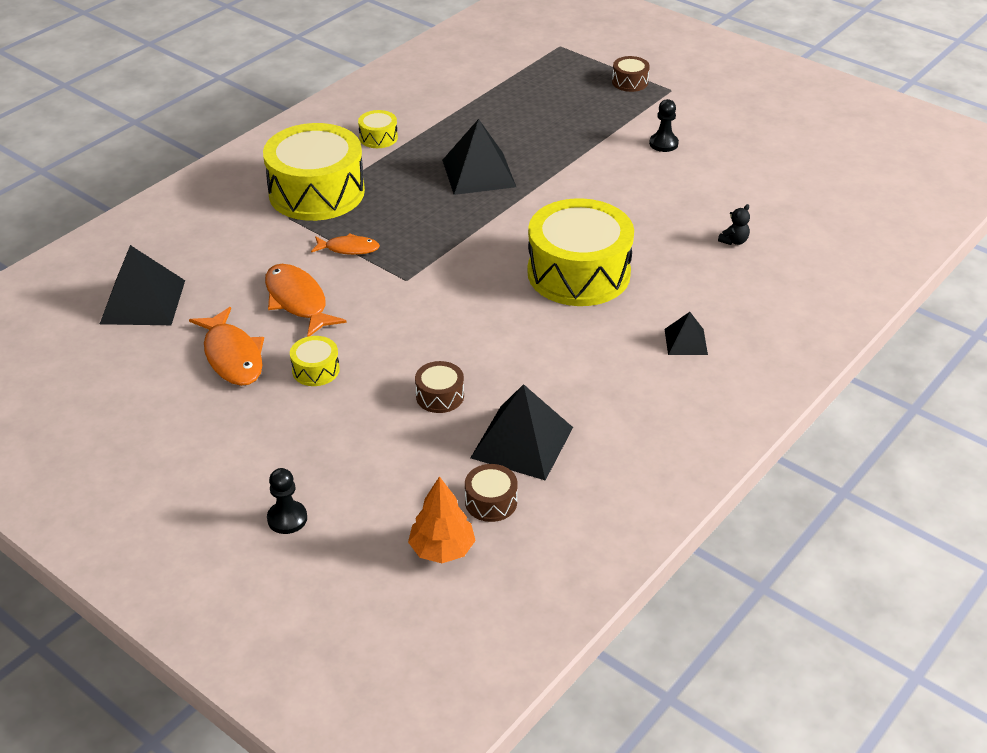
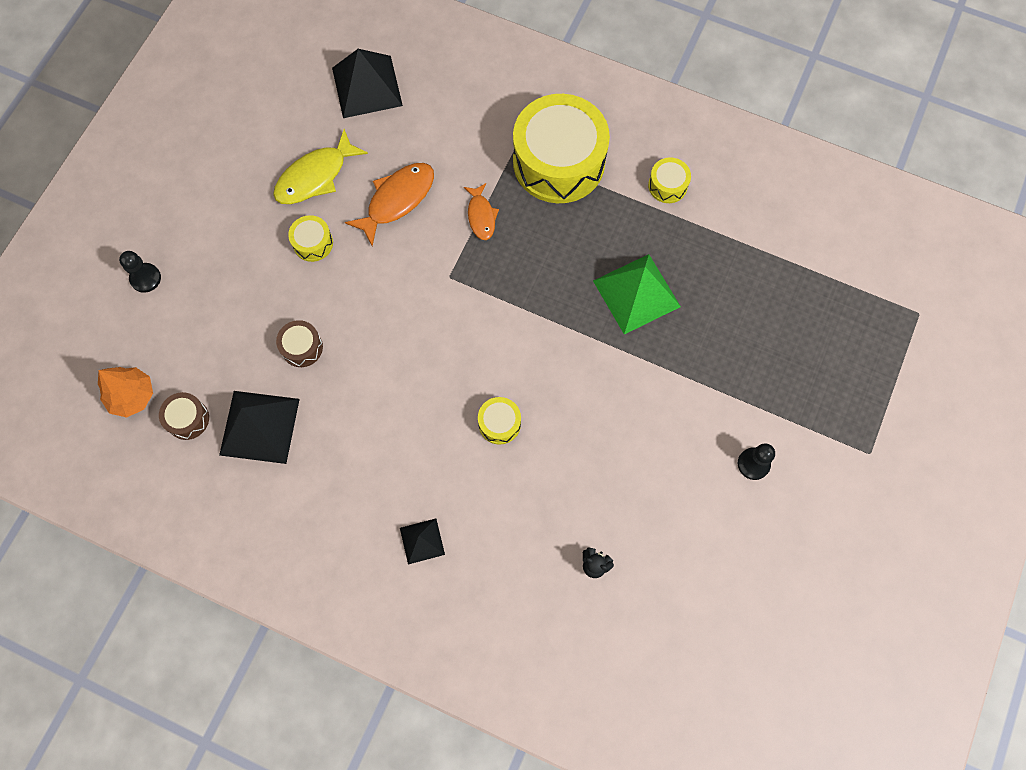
camera: 75 degrees right, 30 degrees up
(232, 356) = (315, 176): orange fish -> yellow fish
(478, 173) = (636, 293): black pyramid -> green pyramid
(578, 273) = (499, 423): yellow drum -> yellow drum, size x0.42
(630, 82) = (869, 405): brown drum -> none

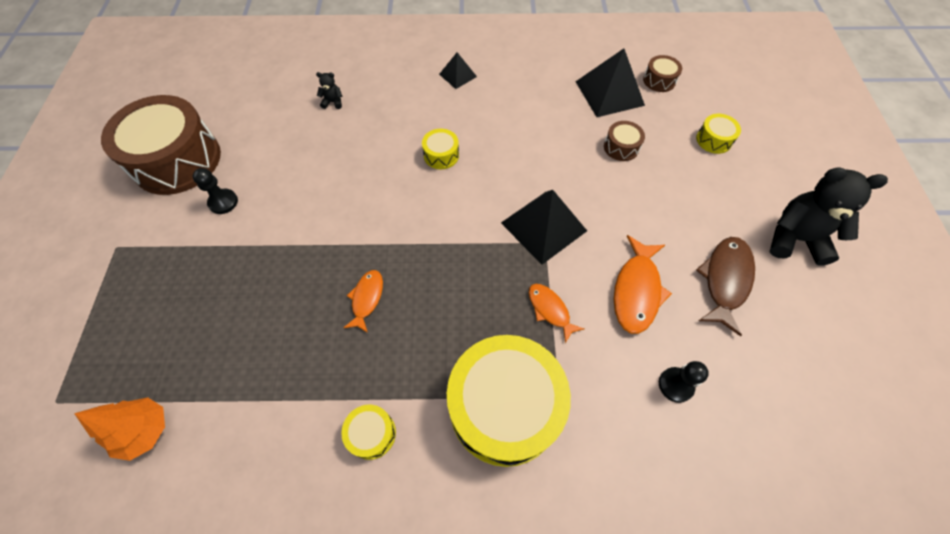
camera: 155 degrees right, 10 degrees down
(132, 396) = (706, 79): orange tree -> orange tree (145, 430)
(145, 278) = (774, 146): black pawn -> black pawn (675, 385)
(221, 183) = (795, 239): none -> black teddy bear
(313, 243) = (677, 222): yellow drum -> yellow drum (713, 140)
(315, 176) = (725, 280): yellow fish -> brown fish
(367, 86) = (760, 402): black pyramid -> black pyramid (543, 226)
(636, 293) = (366, 299): green pyramid -> orange fish
(799, 550) = (177, 160): none -> brown drum

